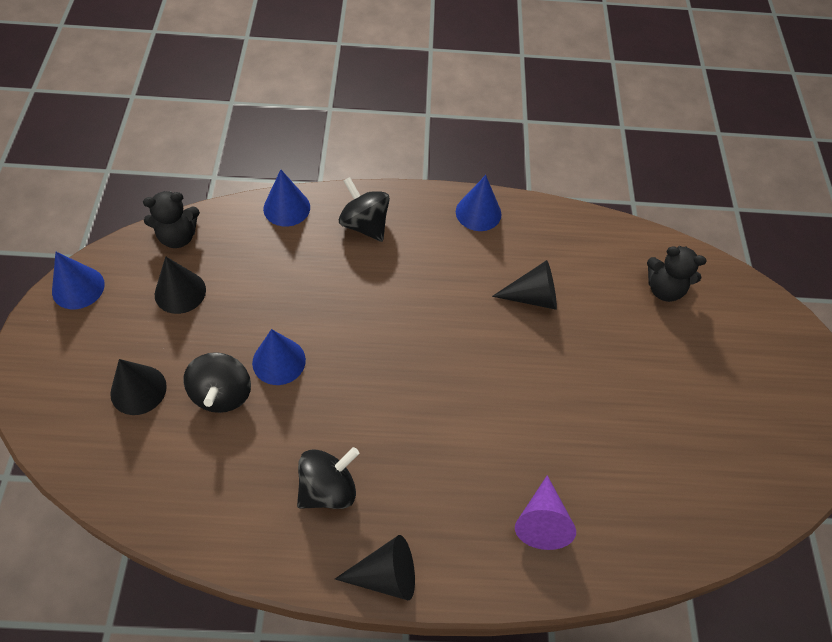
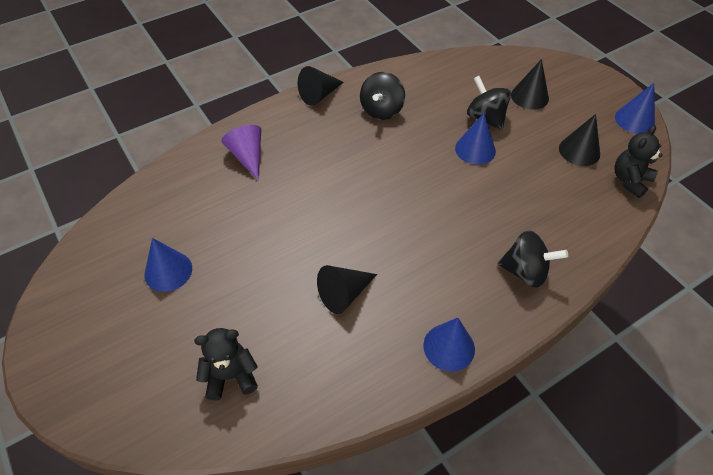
camera: 150 degrees right, 5 degrees down
(286, 208) = (594, 247): blue cone -> blue cone (168, 271)

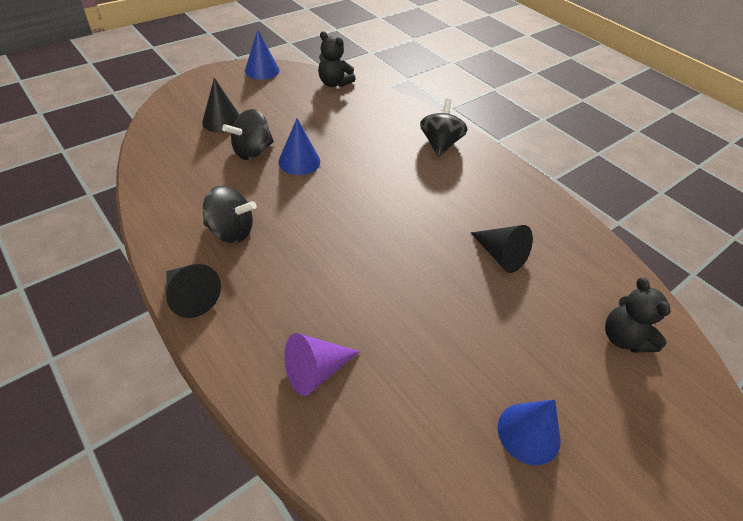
camera: 100 degrees left, 5 degrees down
(449, 347) = (525, 189): blue cone -> none
(579, 151) = (300, 102): black cone -> none

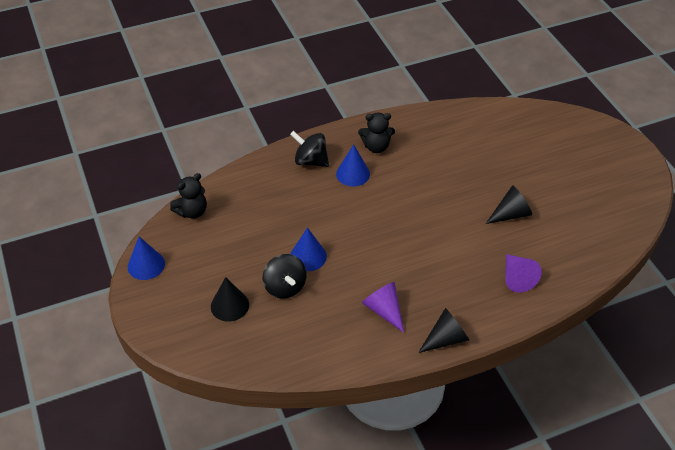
camera: 70 degrees left, 0 degrees up
(231, 231) = (384, 310): black spinning top -> purple cone
(500, 255) = (441, 164): black cone -> black cone (510, 214)
(529, 433) = (568, 194): blue cone -> blue cone (353, 174)
(623, 338) = (515, 132): black teddy bear -> black teddy bear (376, 147)

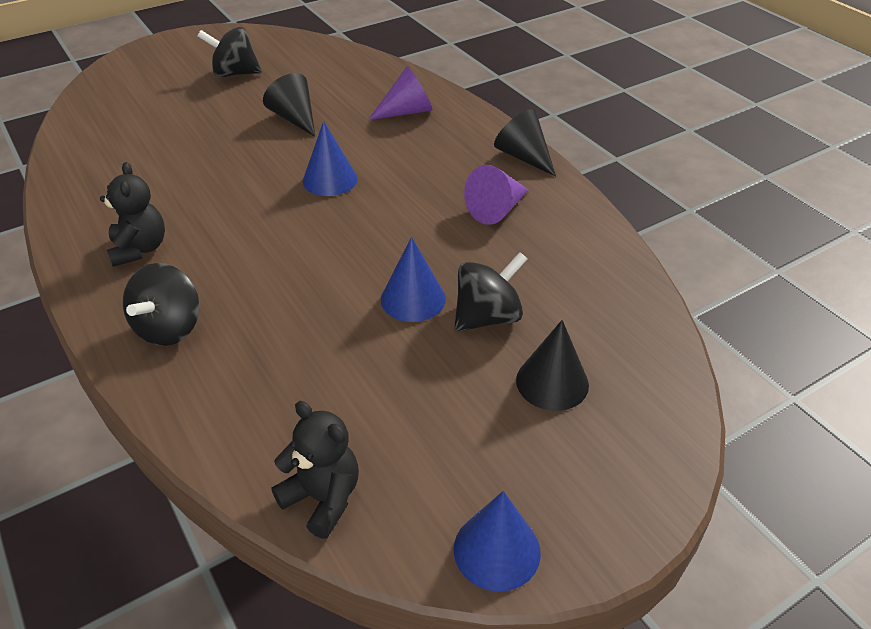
camera: 100 degrees left, 5 degrees down
(353, 174) = (208, 269): blue cone -> blue cone (330, 180)
(579, 183) = (234, 74): none -> black spinning top

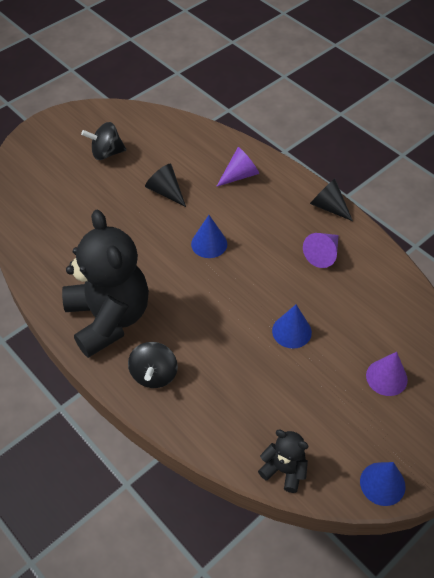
camera: 10 degrees left, 10 degrees up
(139, 249) = (109, 318): black teddy bear -> black teddy bear, size x2.23
(487, 317) = (339, 338): black spinning top -> none
(552, 382) = (386, 377): black cone -> purple cone

